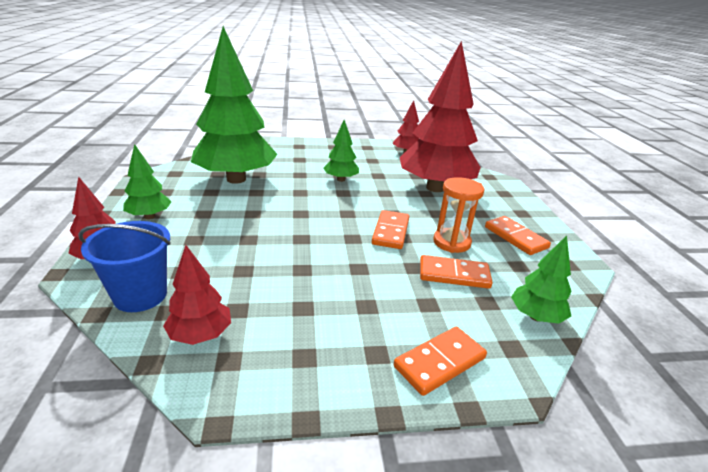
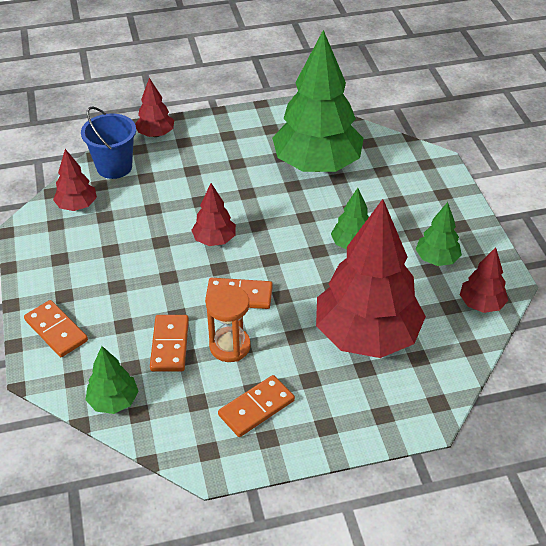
camera: 85 degrees right, 15 degrees up
(150, 216) = (222, 135): green tree -> green tree (437, 259)
(313, 236) = (214, 240): none -> red tree

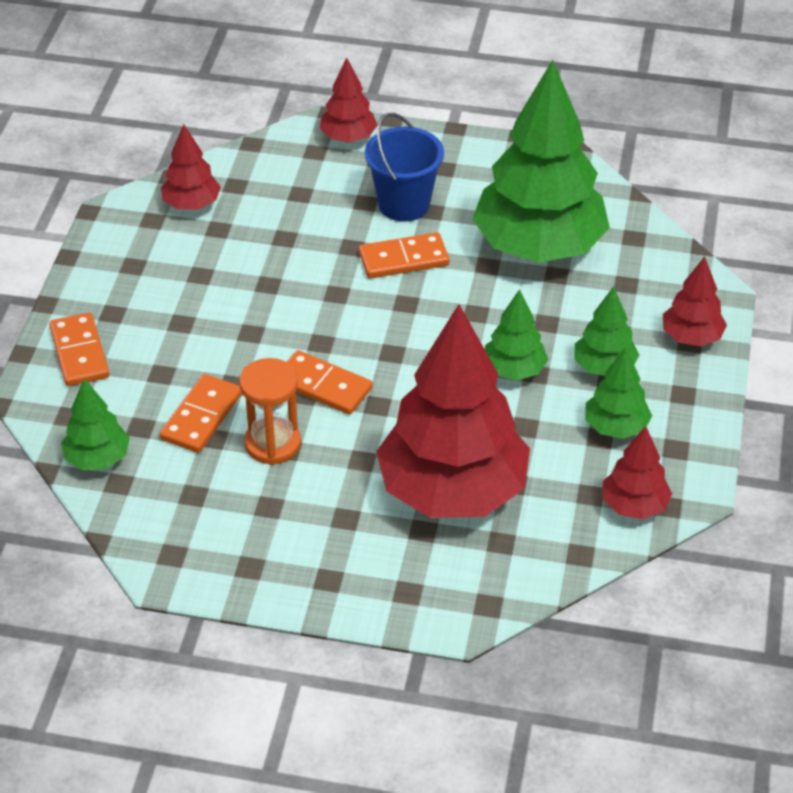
camera: 25 degrees right, 0 degrees up
(114, 167) = (268, 167): blue bucket -> blue bucket (404, 204)
(214, 240) = (337, 304): red tree -> red tree (691, 337)
(256, 408) = (258, 527): orange domino -> orange domino (403, 259)
(404, 225) = (604, 367): none -> green tree

